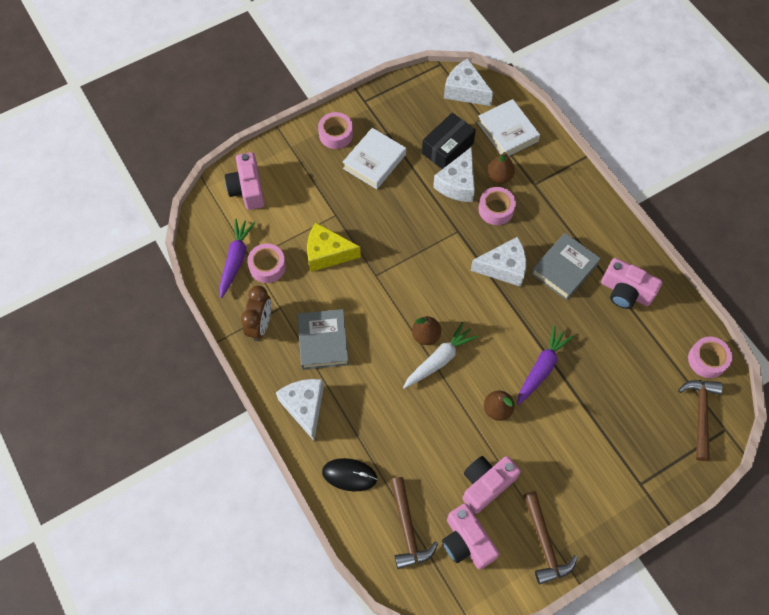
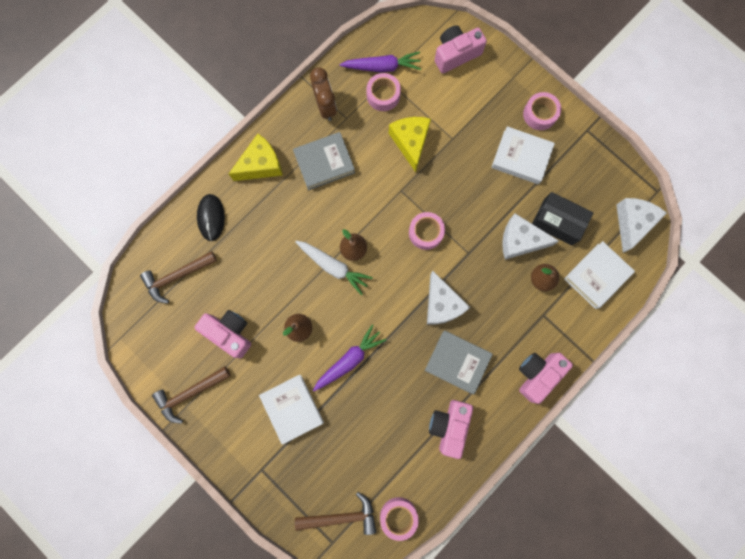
camera: 75 degrees right, 15 degrees up
(260, 325) = (325, 106): brown clock -> brown clock turned 105 degrees counterclockwise
(304, 407) = (261, 165): white cheese -> yellow cheese
(466, 542) = (177, 327): pink camera -> pink camera (537, 374)
(496, 209) = (503, 283): pink tape -> pink tape (426, 232)
(541, 368) = (349, 360): purple carrot -> purple carrot turned 60 degrees counterclockwise
(581, 437) = (292, 408): none -> white book

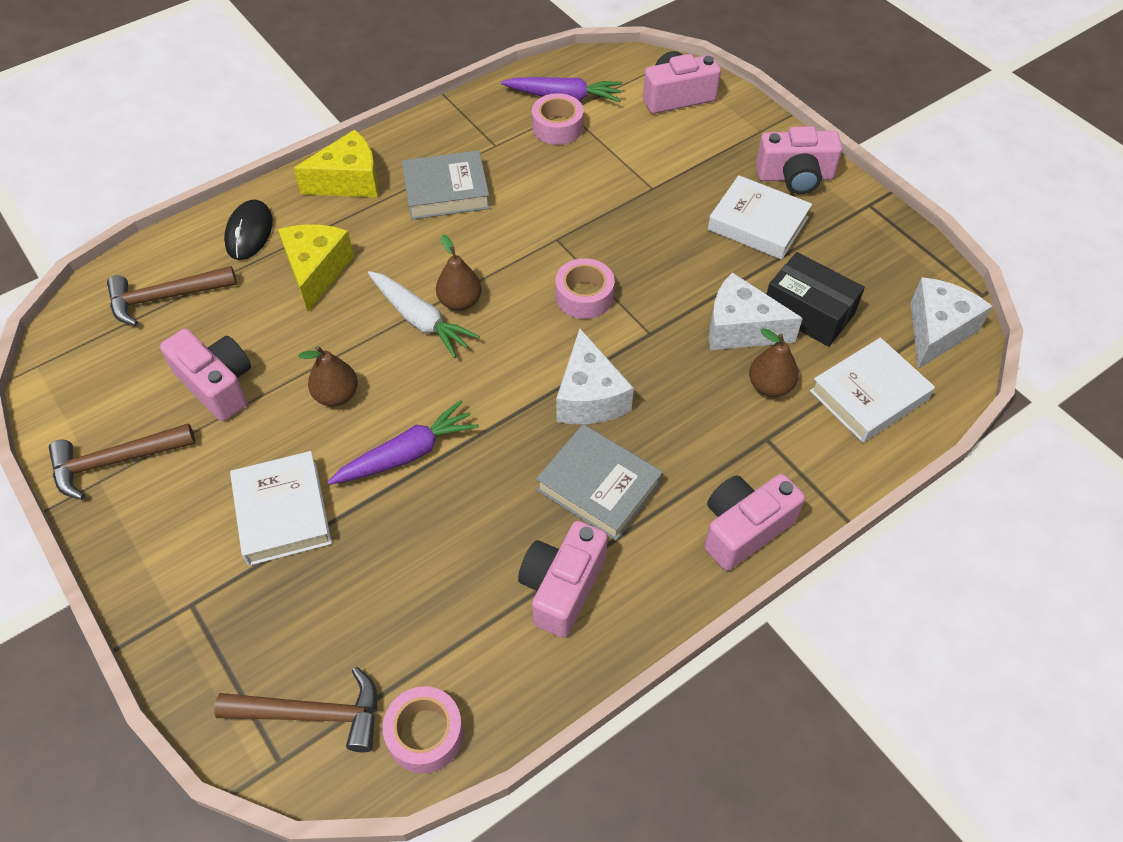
camera: 10 degrees right, 25 degrees down
(325, 106) = (468, 129): brown clock -> none
(410, 142) = (586, 184): yellow cheese -> yellow cheese (316, 271)
(540, 114) = (795, 177): pink tape -> pink camera

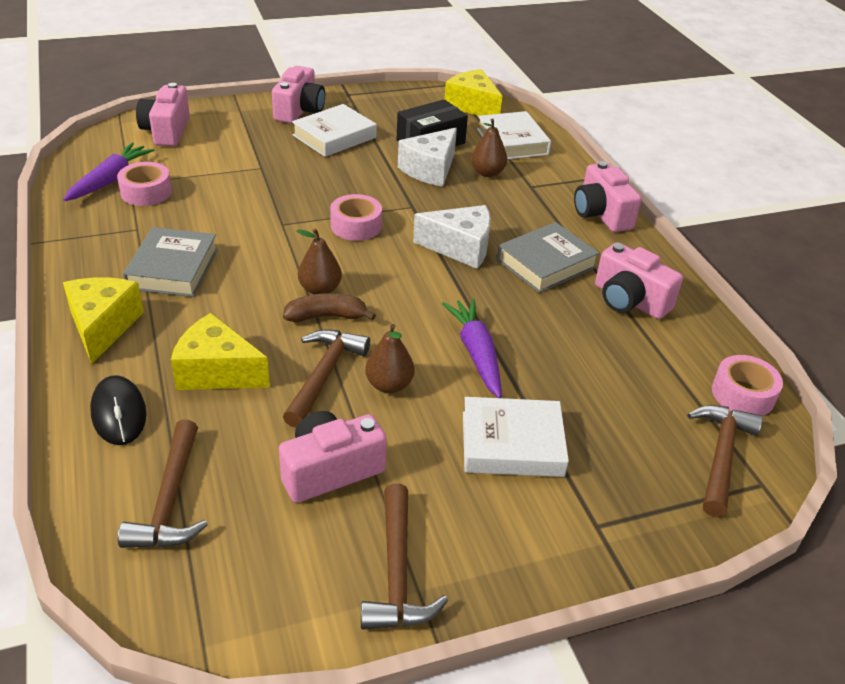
camera: 75 degrees left, 15 degrees down
(249, 232) = (119, 413): black mouse -> black mouse turned 45 degrees clockwise
(335, 344) = (324, 375): none -> brown hammer
(420, 320) = (326, 316): white carrot -> brown banana
(937, 331) = (472, 106): white cheese -> yellow cheese

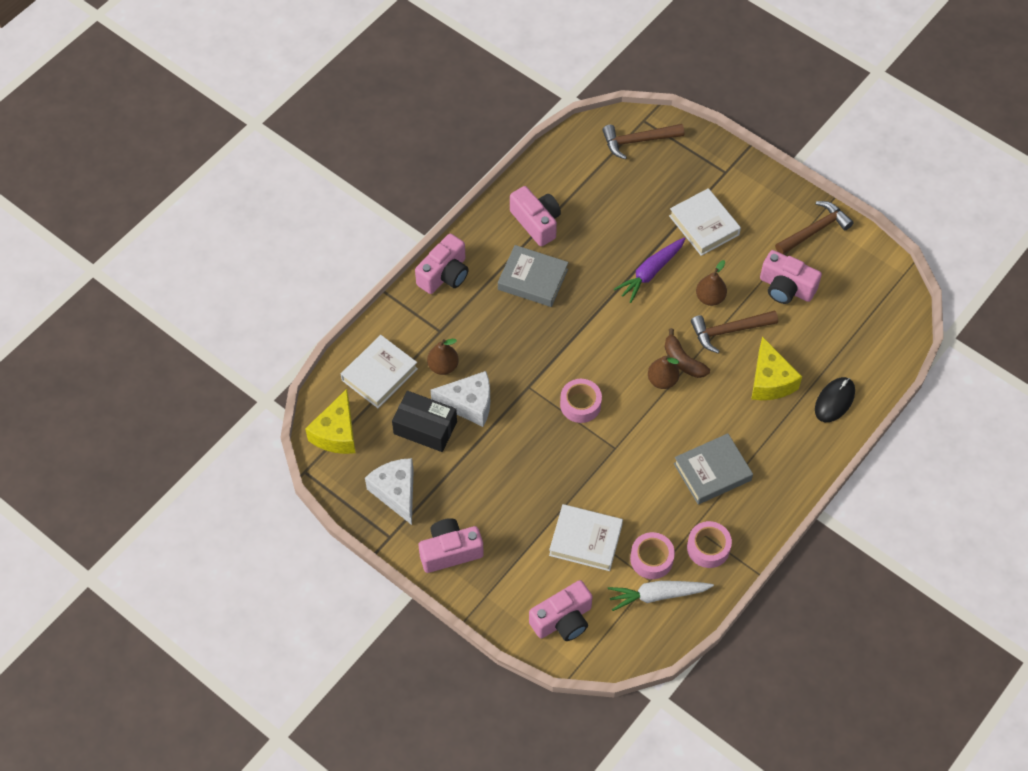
camera: 120 degrees left, 20 degrees up
(103, 326) = (789, 463): yellow cheese -> none
(110, 180) = (658, 595): purple carrot -> white carrot
(170, 500) = (858, 337): brown hammer -> none
(334, 136) = (472, 497): white book -> white book (585, 540)
(460, 248) = (555, 332): white cheese -> white cheese (396, 492)
(629, 300) = (536, 222): pink camera -> pink camera turned 45 degrees counterclockwise
(743, 394) = (581, 145): pink tape -> pink tape (708, 548)

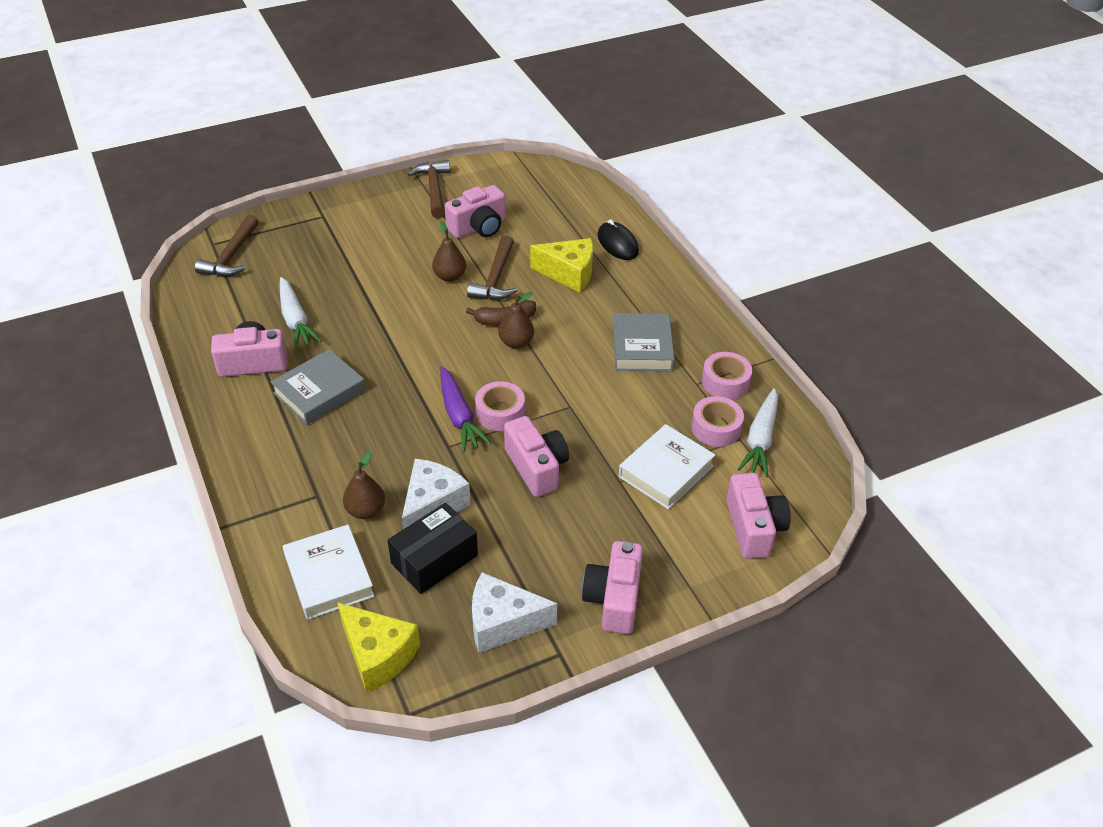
camera: 65 degrees left, 15 degrees down
(444, 274) = (247, 463): pink camera -> pink camera (536, 467)
(595, 223) = (295, 320): none -> white carrot
(650, 272) = (388, 304): purple carrot -> purple carrot (459, 416)
(704, 225) = (367, 250): white book -> none

